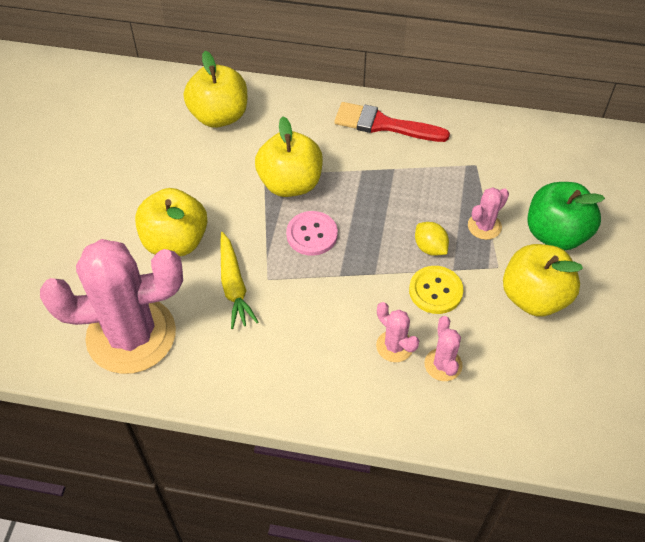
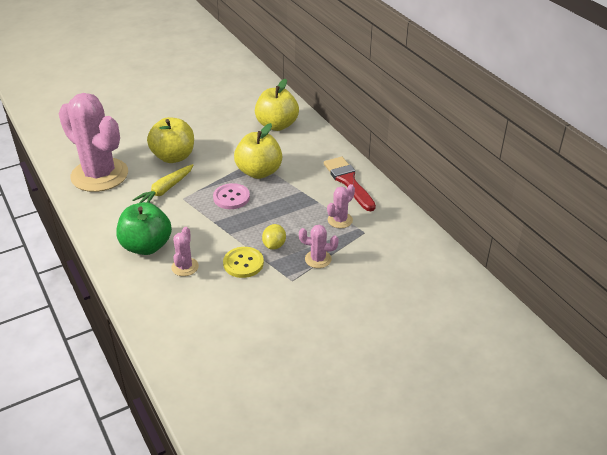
camera: 50 degrees right, 15 degrees down
(443, 365) = (191, 292): pink cactus -> pink cactus (340, 220)
(534, 297) = (285, 307): yellow apple -> none
(556, 234) = (350, 293): green apple -> green apple (146, 246)

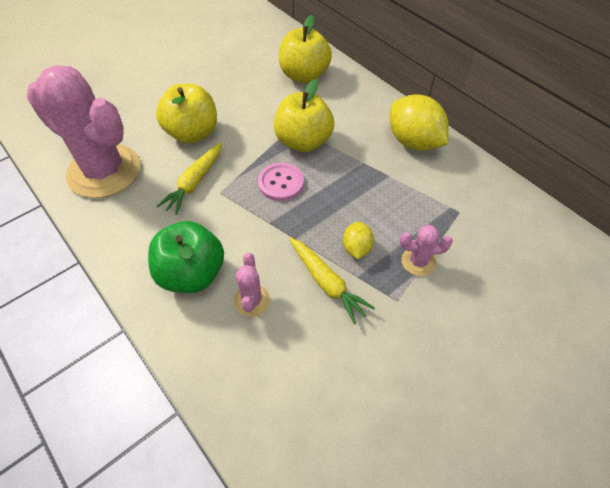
camera: 10 degrees left, 15 degrees up
(243, 263) = (326, 283): yellow button -> yellow carrot
(340, 220) = (423, 198): pink cactus -> none
(348, 181) = (413, 142): red brush -> yellow lemon

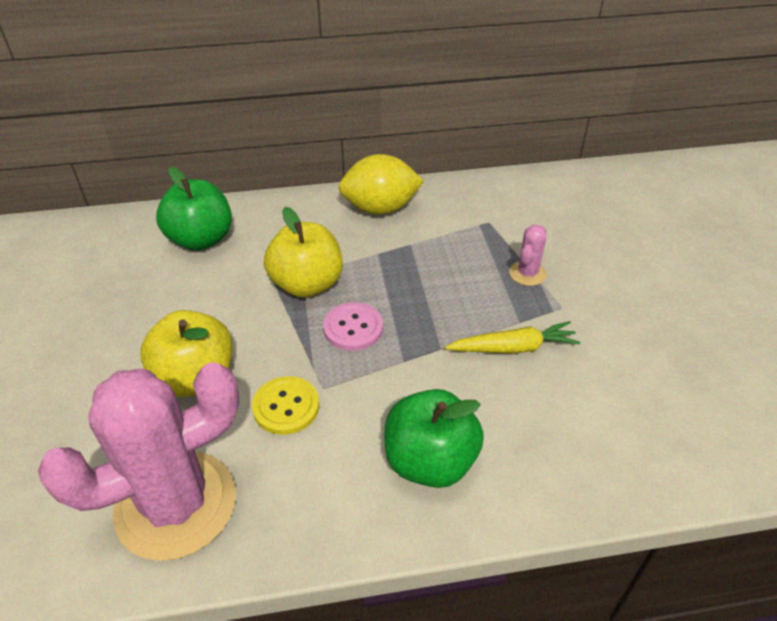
camera: 60 degrees left, 10 degrees down
(195, 182) = (286, 407): yellow carrot -> yellow button
(252, 300) = (500, 418): pink cactus -> none
(304, 75) = (201, 239): yellow apple -> green apple
(356, 248) = (484, 307): yellow lemon -> none

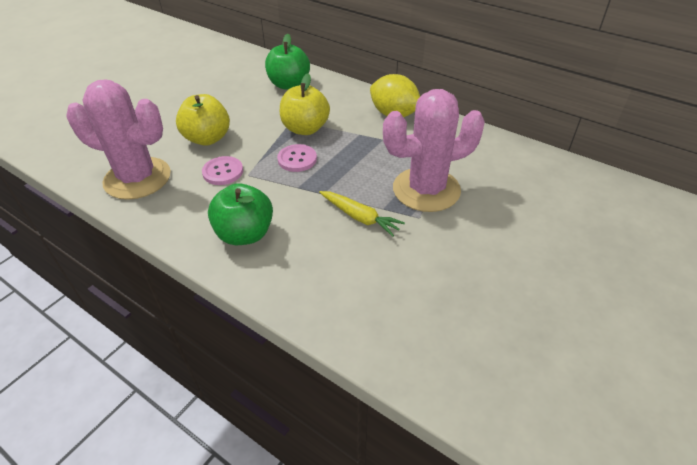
camera: 45 degrees right, 0 degrees up
(286, 407) = (223, 172): yellow button -> pink button
(527, 273) = (426, 190): pink cactus -> pink cactus, size x2.41

